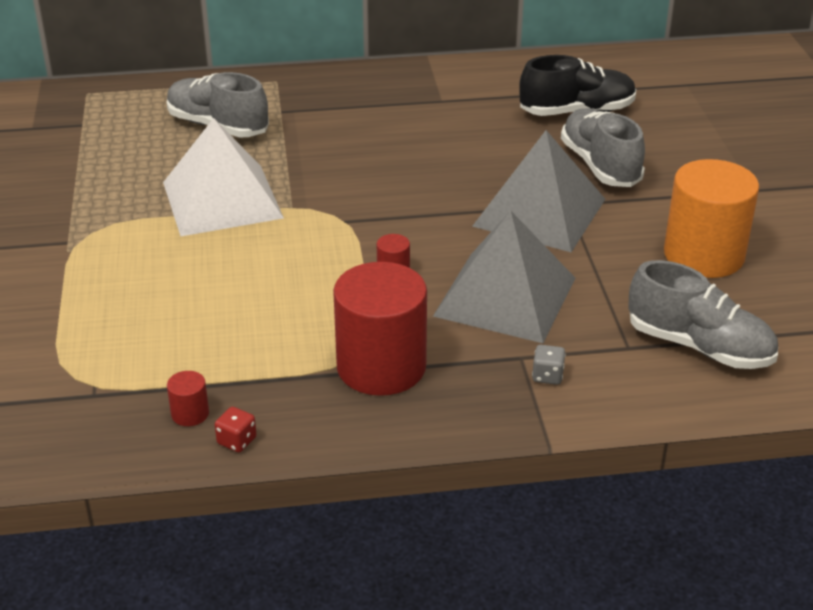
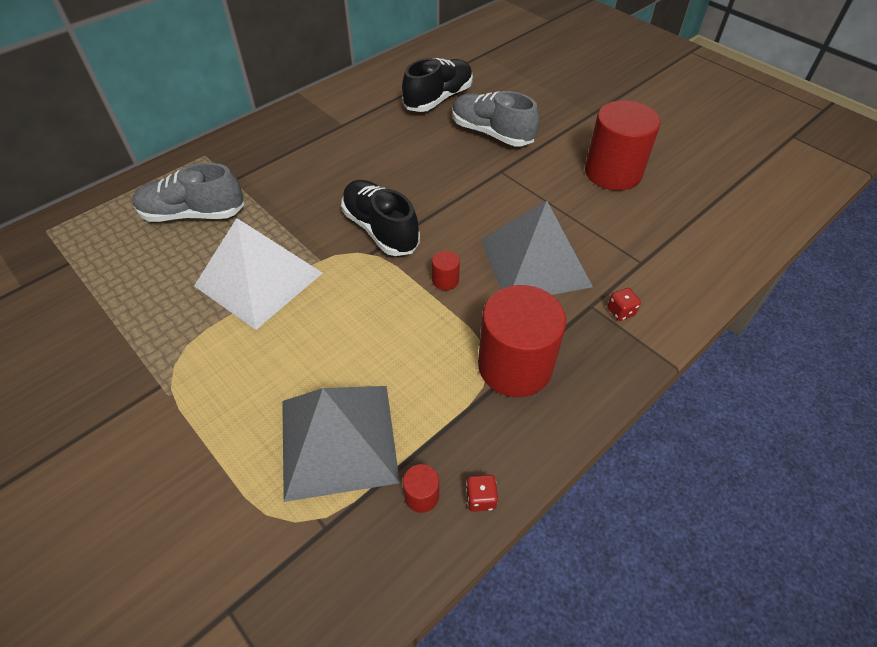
camera: 35 degrees left, 15 degrees up
(377, 206) = (380, 229): none -> black shoe
(539, 212) = (490, 185): grey pyramid -> grey pyramid (338, 440)
(547, 376) = (621, 311): grey dice -> red dice
(699, 346) = (677, 241): grey shoe -> none
(704, 255) = (613, 172): orange cylinder -> red cylinder

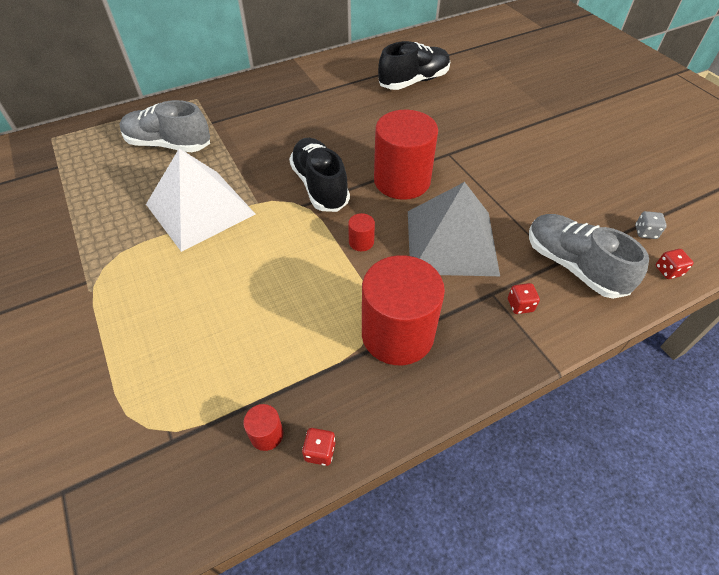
camera: 15 degrees right, 0 degrees up
(338, 440) = (212, 364): grey pyramid -> none
(491, 133) = (452, 119): grey shoe -> grey shoe (573, 266)
(613, 172) = (557, 173): red cylinder -> red cylinder (402, 180)
(711, 216) = (645, 232): none -> grey dice
(742, 250) = (668, 271): none -> red dice

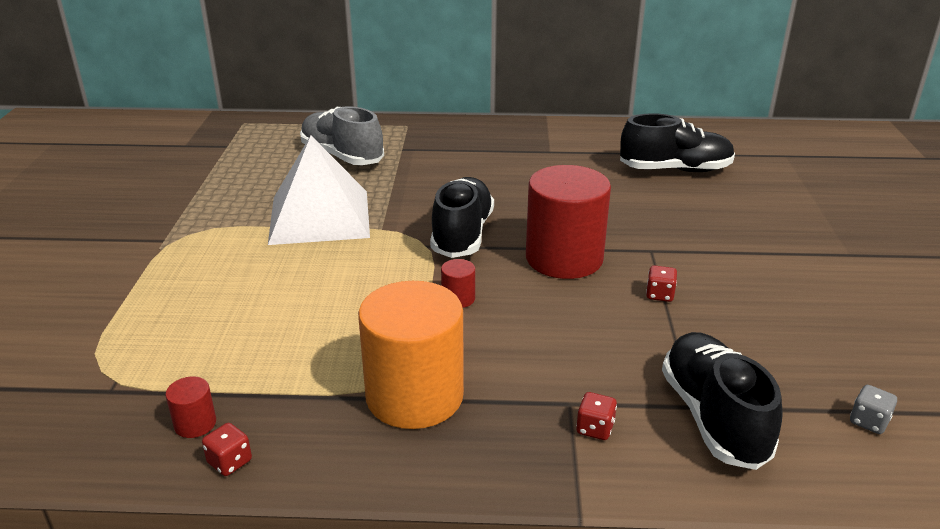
camera: 30 degrees right, 20 degrees down
(397, 334) = (414, 396): red cylinder -> orange cylinder
(451, 242) = (567, 335): grey pyramid -> none
(573, 266) = (713, 417): grey shoe -> black shoe
(668, 271) = (863, 477): red dice -> red dice (659, 295)

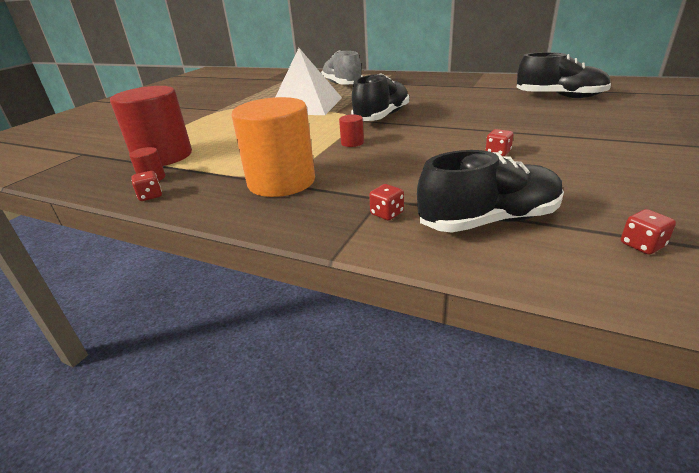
camera: 25 degrees right, 0 degrees up
(564, 258) = (440, 131): red cylinder -> red cylinder (163, 156)
(713, 417) = (489, 221): black shoe -> black shoe turned 60 degrees clockwise
(868, 421) = (642, 245): grey dice -> red dice

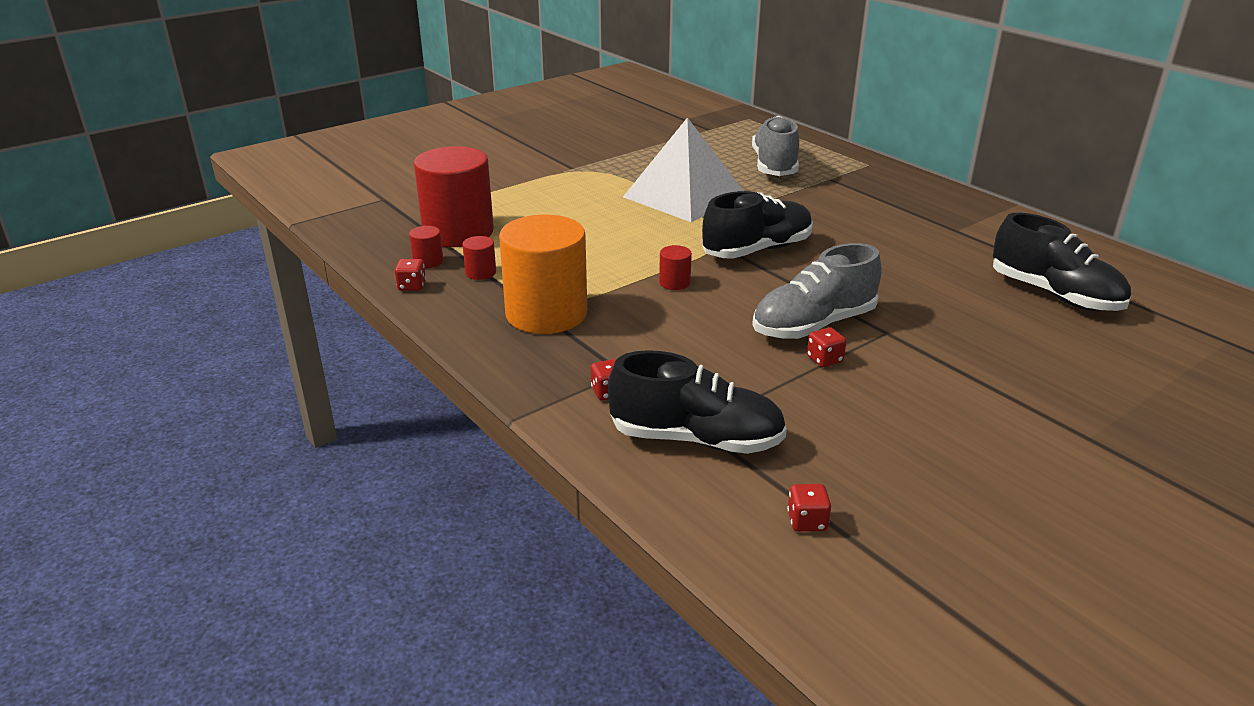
camera: 25 degrees right, 0 degrees up
(203, 173) = (480, 273): none -> red cylinder
(465, 139) = (813, 325): none -> grey shoe

